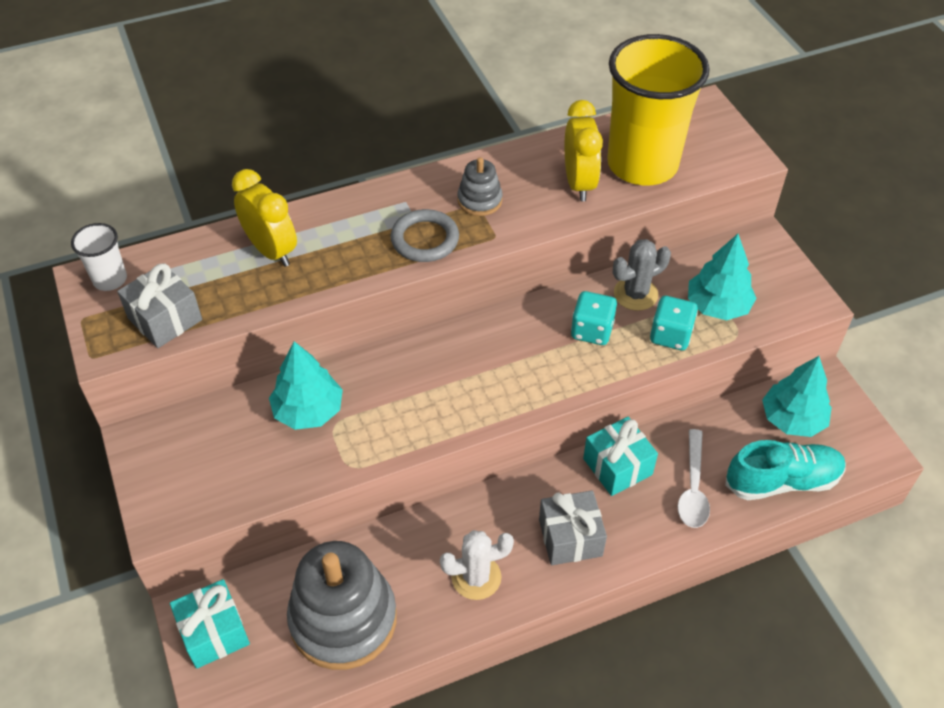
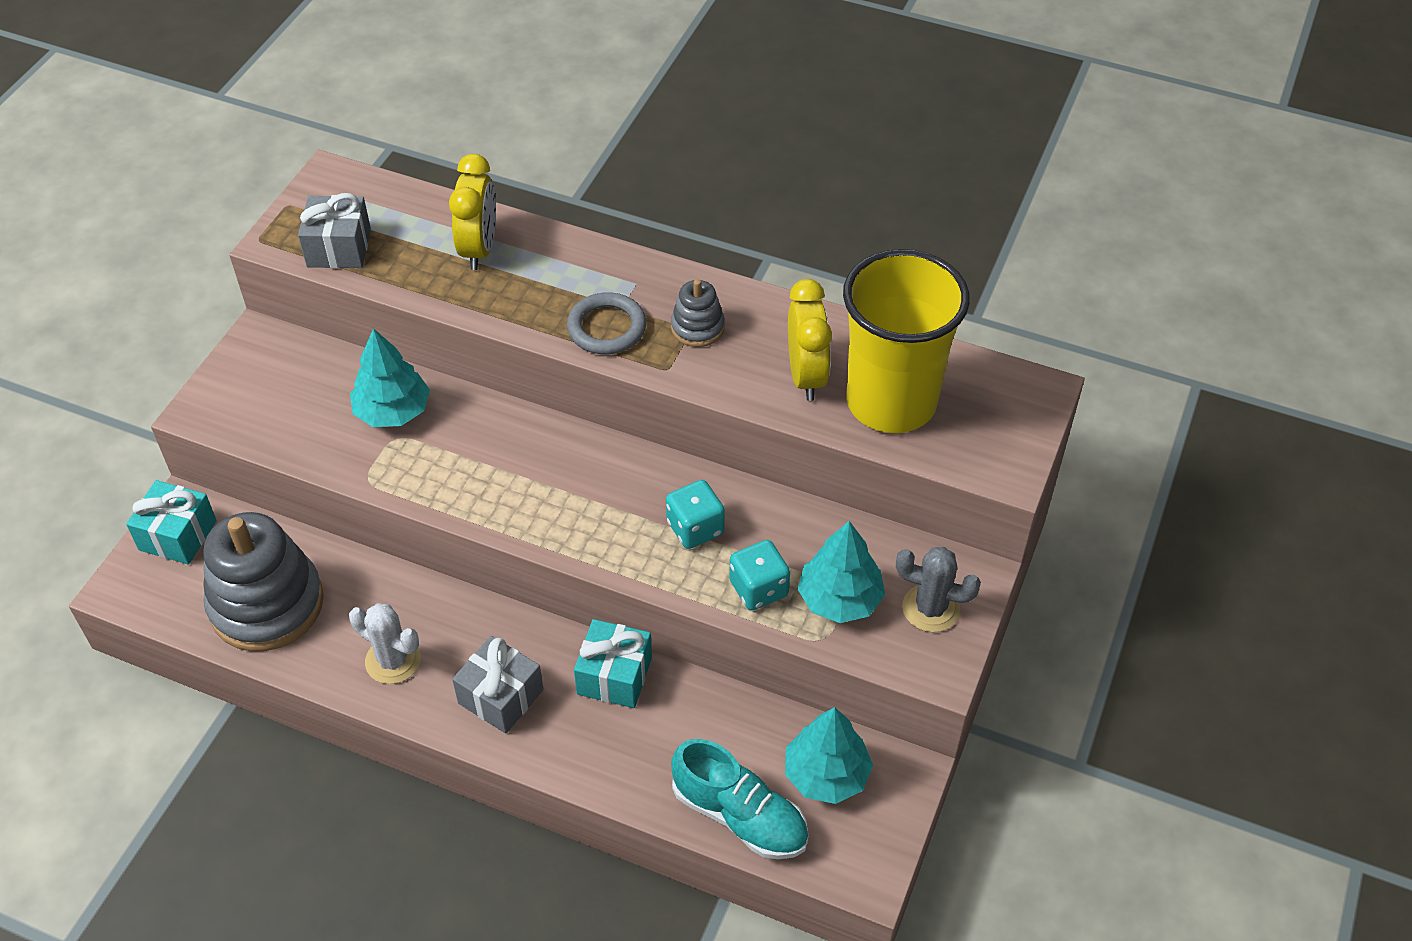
camera: 45 degrees right, 0 degrees up
(110, 279) = (341, 187): white cup -> none
(579, 183) = (806, 376): yellow clock -> yellow clock turned 45 degrees counterclockwise
(635, 294) = (778, 528): grey cactus -> grey cactus (930, 608)
(693, 488) = (653, 749): white spoon -> none

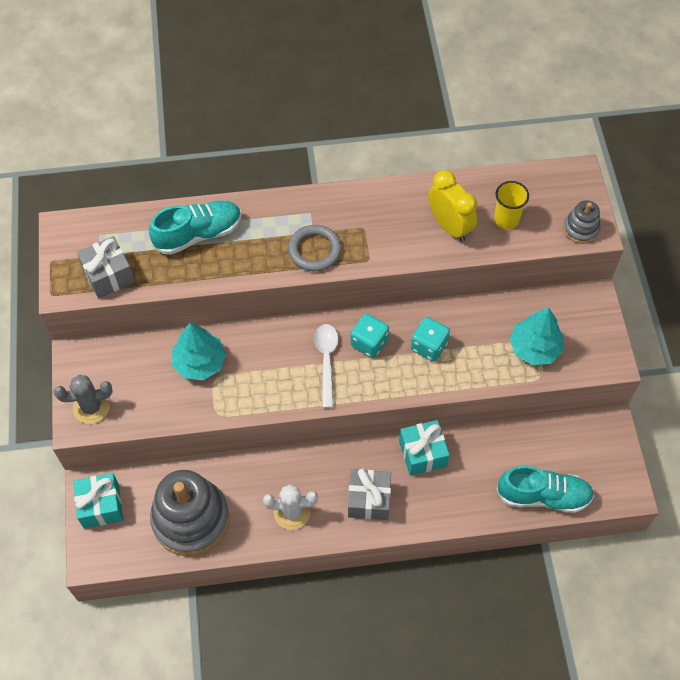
camera: 30 degrees left, 10 degrees up
(479, 249) = (198, 234): yellow clock -> turquoise shoe
(548, 483) = (326, 361): none -> white spoon
(697, 327) = (367, 224): grey stacking toy -> grey stacking toy (580, 229)
(758, 589) = (488, 364): turquoise dice -> turquoise dice (369, 343)
(826, 774) = (571, 448): turquoise tree -> none
(891, 402) = (506, 219): yellow cup -> yellow cup, size x0.44
(930, 608) = (584, 328): grey cactus -> grey cactus (91, 407)

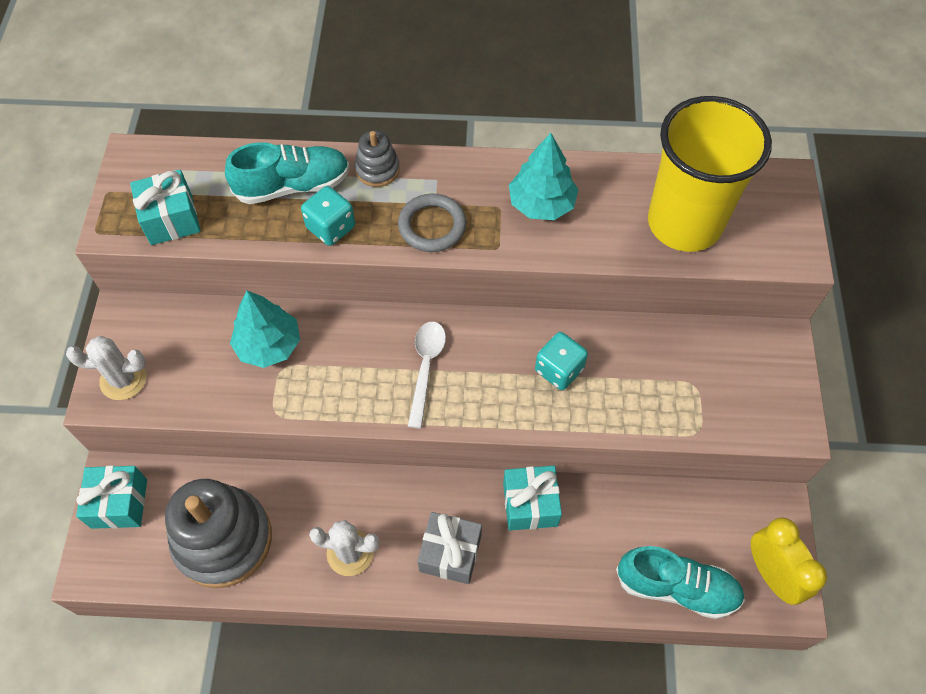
camera: 10 degrees right, 0 degrees up
(91, 407) = (123, 379): grey cactus -> white cactus
(108, 275) = (171, 219): grey gift -> turquoise gift
(369, 343) = (484, 354): turquoise dice -> turquoise dice (331, 228)
(449, 226) = (609, 221): yellow clock -> yellow clock (771, 574)
(506, 219) = (684, 223): yellow cup -> yellow cup, size x2.29
(534, 348) = (695, 393): turquoise tree -> turquoise tree (541, 204)
(580, 229) = (780, 249): grey stacking toy -> grey stacking toy (377, 169)

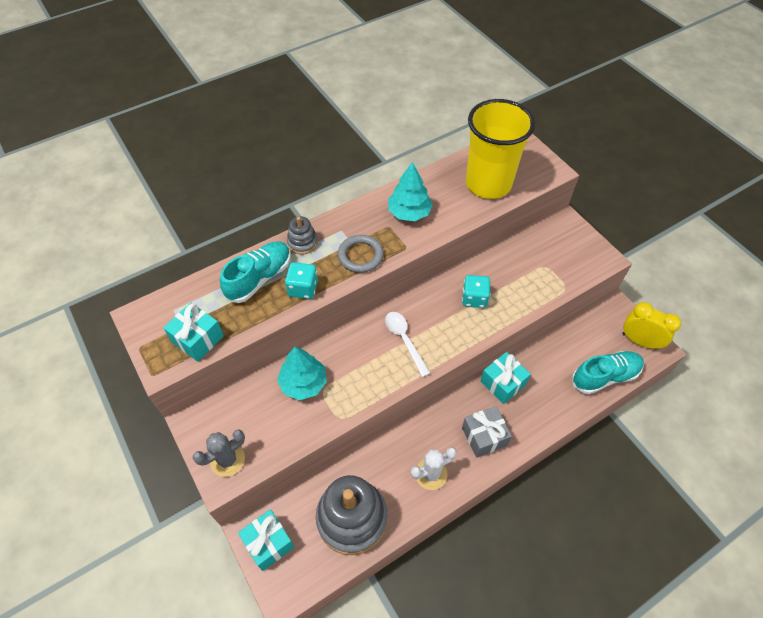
camera: 35 degrees left, 5 degrees down
(123, 379) = (227, 460): white cactus -> grey cactus

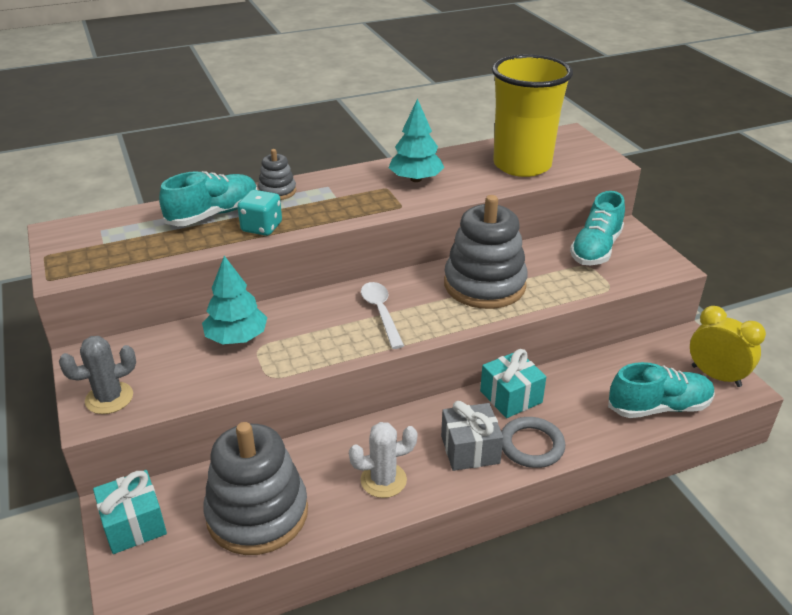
camera: 10 degrees right, 20 degrees down
(198, 339) = (116, 255): turquoise gift -> none
(360, 256) = (342, 208): grey ring -> grey ring (531, 445)
(474, 298) = (484, 285): turquoise dice -> grey stacking toy
(548, 247) = (596, 249): none -> turquoise shoe

